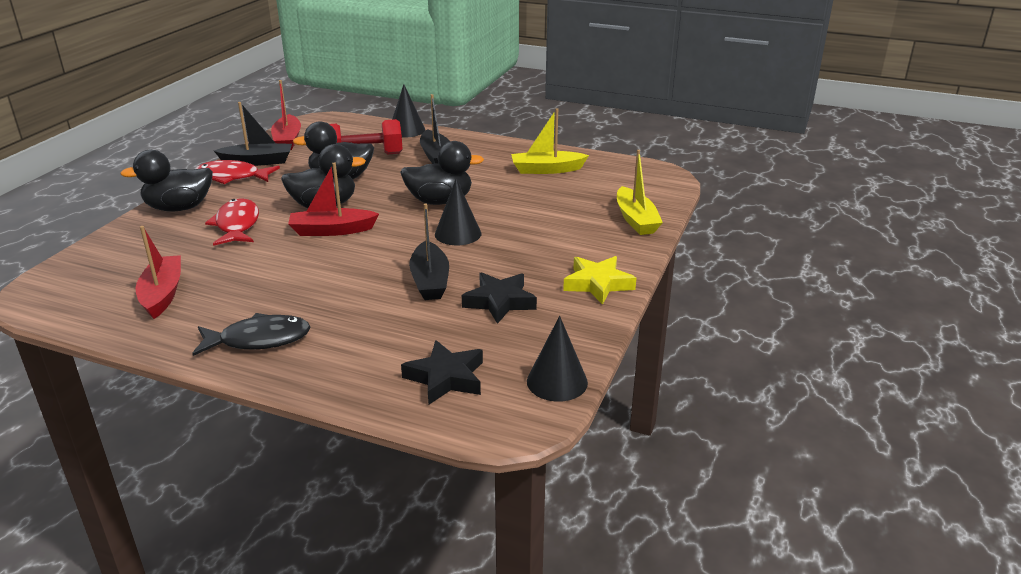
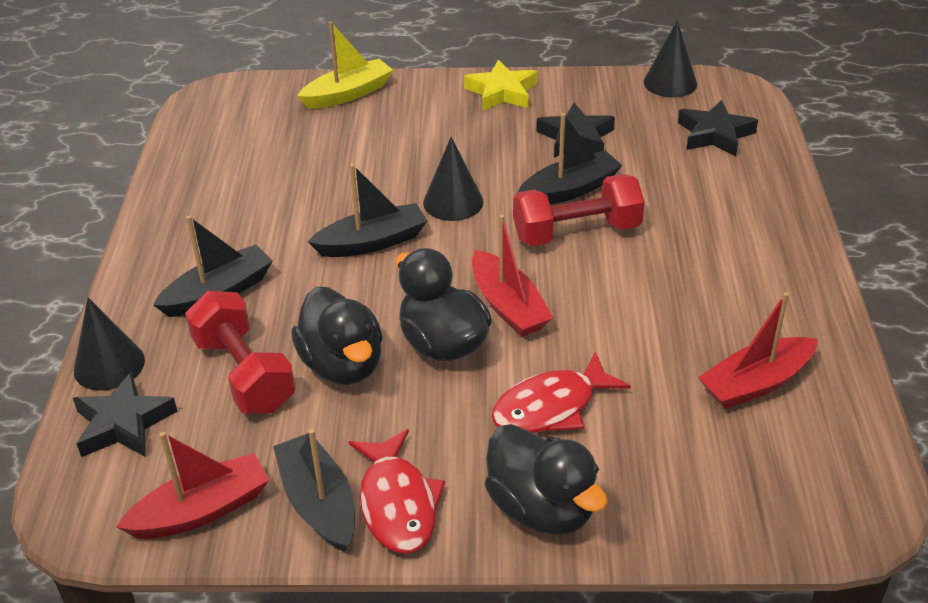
camera: 110 degrees left, 10 degrees up
(259, 340) = (764, 262): black fish -> none
(361, 130) = (123, 424): none -> black star
(377, 271) = (576, 232): none -> red dumbbell
(440, 201) = (372, 242): black duck -> black boat
(546, 170) = (230, 181): yellow boat -> none

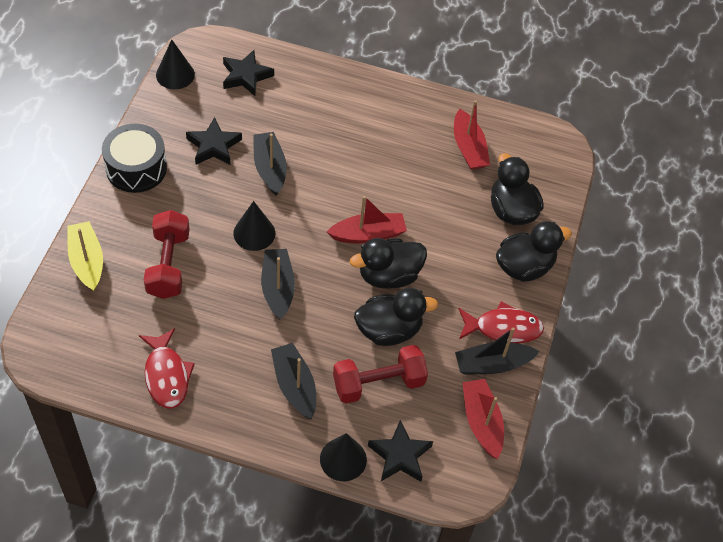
camera: 80 degrees left, 15 degrees up
(502, 92) = (136, 168): yellow star -> black drum
(551, 407) = (456, 240): red fish -> red fish (166, 375)
(576, 232) = (314, 179): red dumbbell -> red dumbbell (168, 265)
(656, 467) = (511, 210): none -> black duck

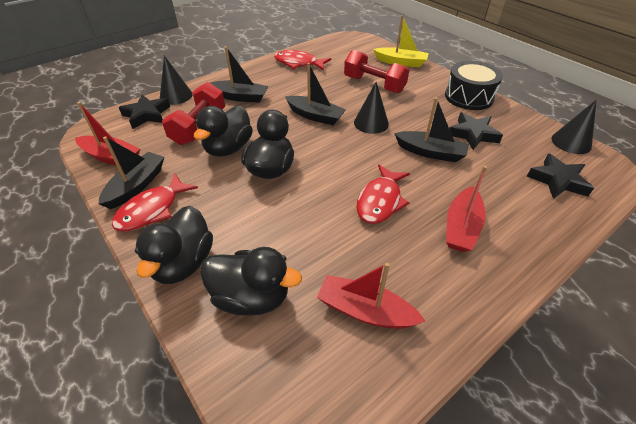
camera: 130 degrees right, 10 degrees down
(364, 179) = (380, 201): none -> red fish
(368, 234) = (319, 176): red boat -> red boat (461, 227)

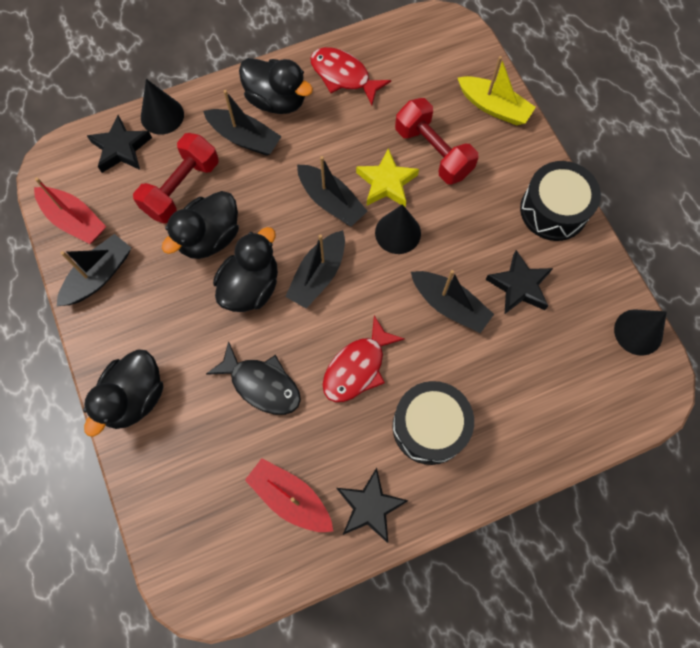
camera: 15 degrees right, 25 degrees up
(152, 210) = (112, 317): red fish -> none
(251, 297) = (190, 454): black duck -> black duck (276, 100)
(303, 229) = (261, 384): none -> black fish
(322, 154) = (318, 275): none -> black boat
(350, 102) = (386, 183): none -> yellow star
(461, 227) = (429, 427): red boat -> black drum
(557, 180) = (578, 390): black star -> black star (370, 507)

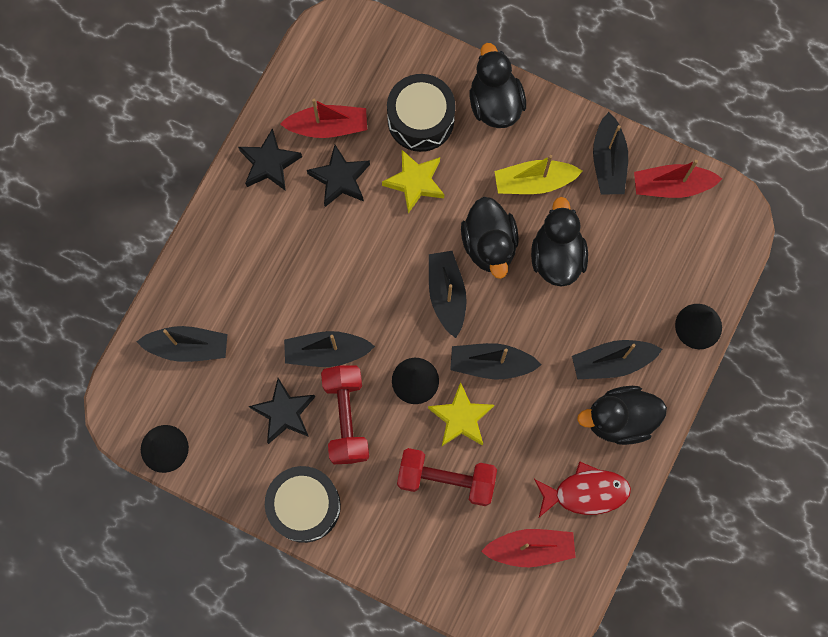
camera: 140 degrees right, 5 degrees up
(121, 148) = (700, 271): black star -> black star (340, 179)
(182, 188) = (618, 278): red dumbbell -> red dumbbell (346, 418)
(261, 384) = (415, 182): black fish -> yellow star
(357, 367) = (357, 249): red fish -> none
(412, 71) = (530, 548): none -> red boat
(429, 427) = (270, 248): black drum -> black drum (420, 120)
(494, 107) = (430, 570): yellow boat -> yellow boat (533, 182)
(562, 398) = (188, 347): none -> black boat

